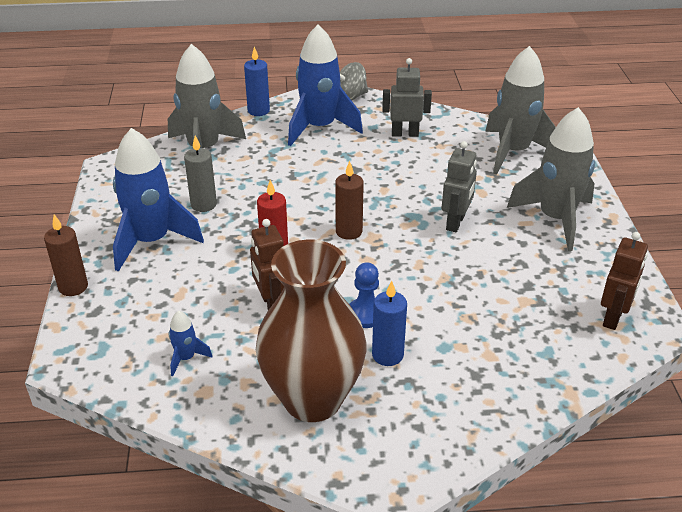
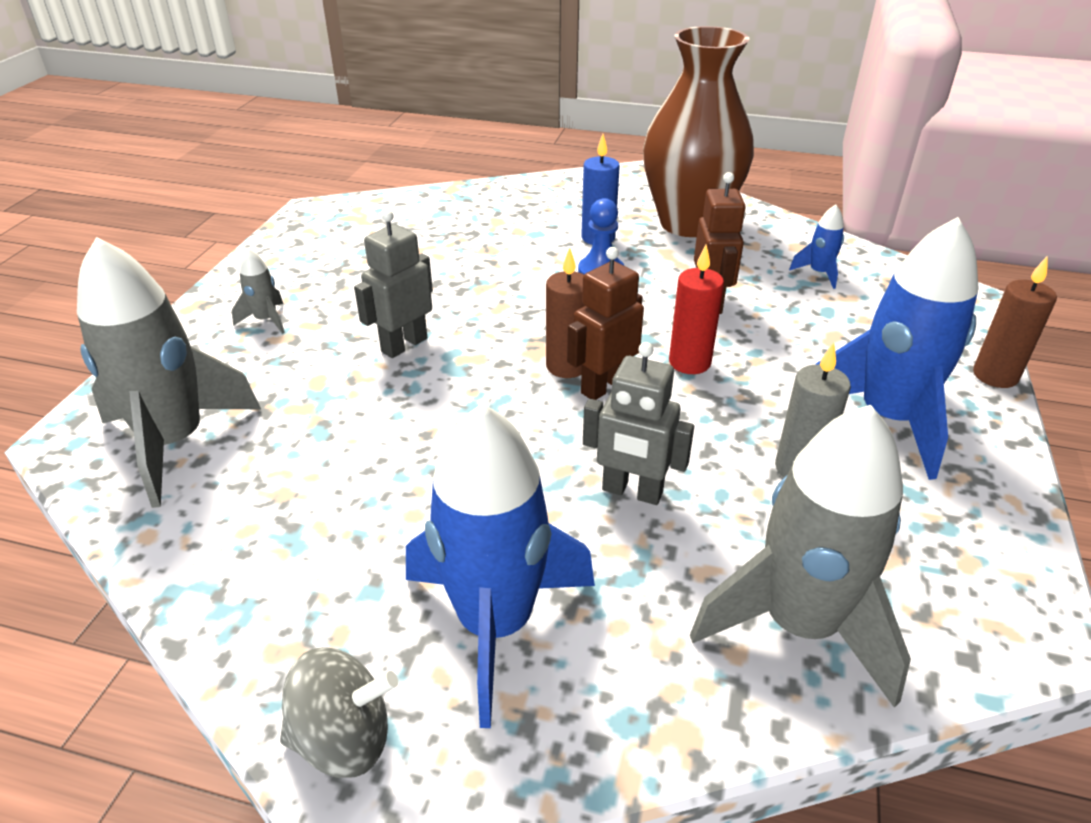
camera: 160 degrees left, 0 degrees up
(258, 111) = (630, 755): blue candle -> none
(405, 134) = (321, 546): grey robot -> grey robot (632, 491)
(555, 219) = (266, 320): grey rocket -> grey rocket, size x0.43
(613, 318) = (344, 222): brown robot -> brown robot (604, 386)

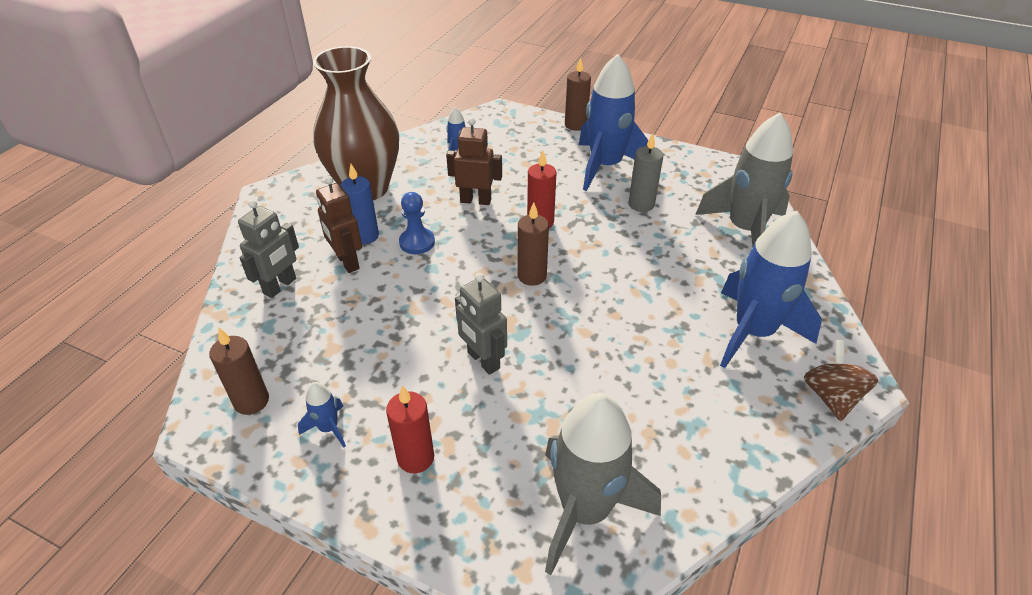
camera: 80 degrees left, 5 degrees up
(266, 320) = (415, 458): grey rocket -> red candle
(308, 267) = (328, 428): none -> blue rocket
(343, 225) = (251, 401): none -> brown candle
(343, 738) = (831, 396): grey spinning top -> brown spinning top
(604, 386) = (557, 262): brown robot -> brown robot (347, 262)
(632, 491) = (655, 267): grey robot -> grey robot (280, 286)

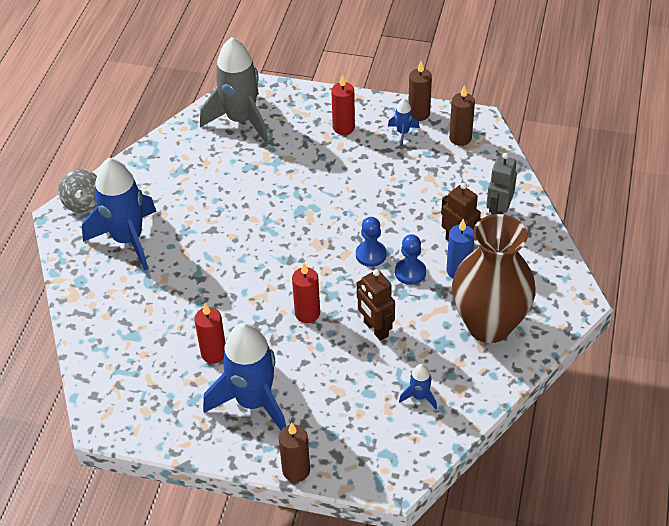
camera: 170 degrees right, 5 degrees up
(452, 266) = (371, 255): none -> blue pawn
(475, 200) = (375, 329): brown robot -> brown robot turned 60 degrees clockwise
(483, 360) = (321, 187): grey robot -> none
(532, 276) = (302, 257): brown candle -> brown candle (419, 114)
(641, 204) = (214, 353): grey candle -> red candle
(745, 230) = (117, 338): grey rocket -> none
(831, 396) = (84, 203): brown spinning top -> grey spinning top

